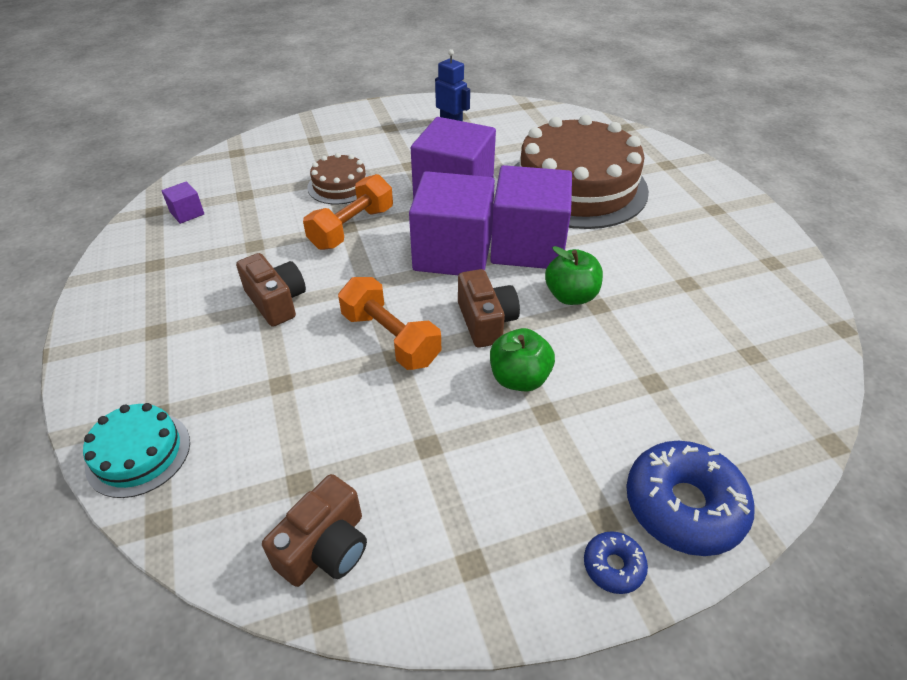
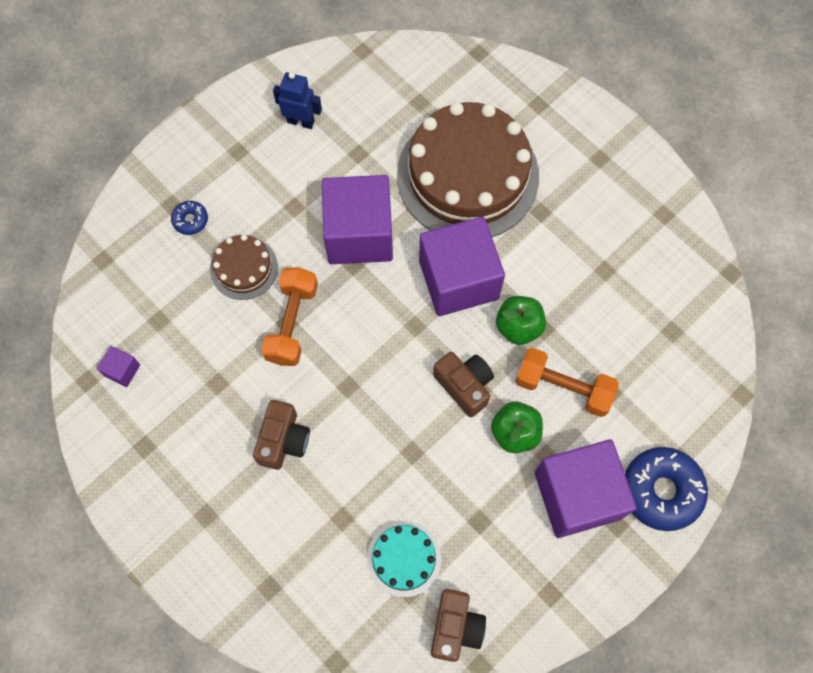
camera: 25 degrees left, 25 degrees up
(138, 453) = (282, 623): turquoise cake -> turquoise cake (404, 558)
(276, 301) = (283, 440): brown camera -> brown camera turned 75 degrees clockwise
(390, 338) = (399, 437): orange dumbbell -> orange dumbbell (563, 387)
(453, 253) = (399, 316): purple cube -> purple cube (577, 495)
(613, 566) = (633, 555): blue donut -> blue donut (190, 220)

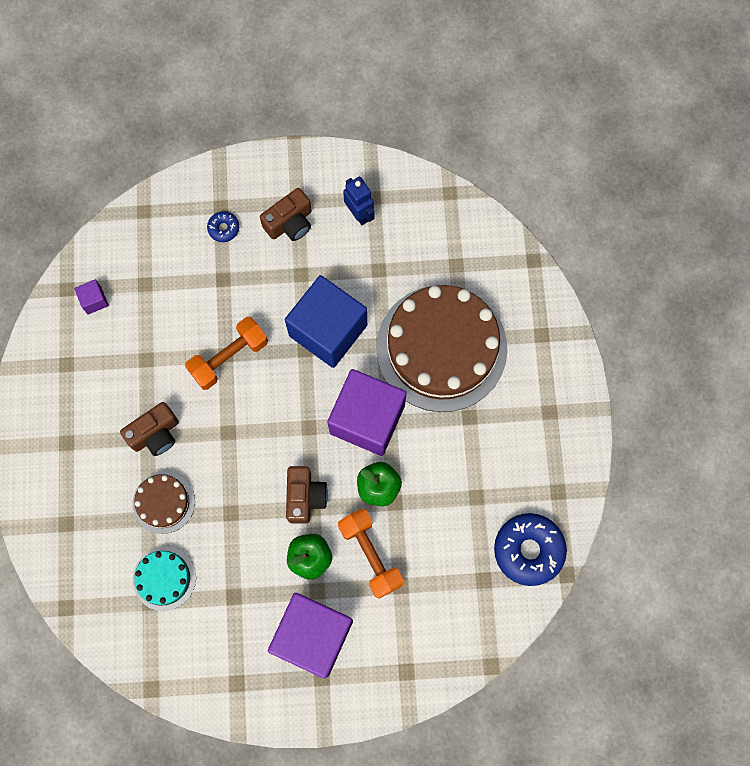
camera: 40 degrees right, 5 degrees up
(244, 268) = (230, 292): brown cake -> brown cake (164, 502)
(359, 234) = (328, 330): purple cube -> blue cube
(455, 627) = (158, 651): brown camera -> brown camera (290, 223)
(661, 490) = (372, 681): blue donut -> blue donut (528, 550)

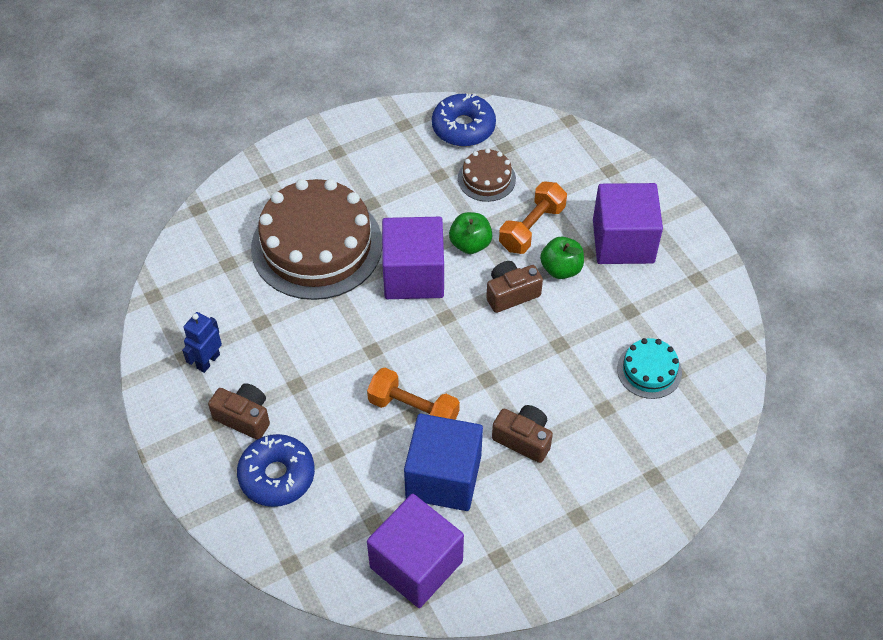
camera: 115 degrees left, 20 degrees down
(94, 300) = (416, 564): purple cube -> purple cube, size x2.49
(164, 502) = (583, 402): brown cake -> brown cake (486, 178)
(223, 228) = (277, 476): blue donut -> blue donut, size x2.07
(328, 330) = (343, 339): blue cube -> blue cube (443, 477)

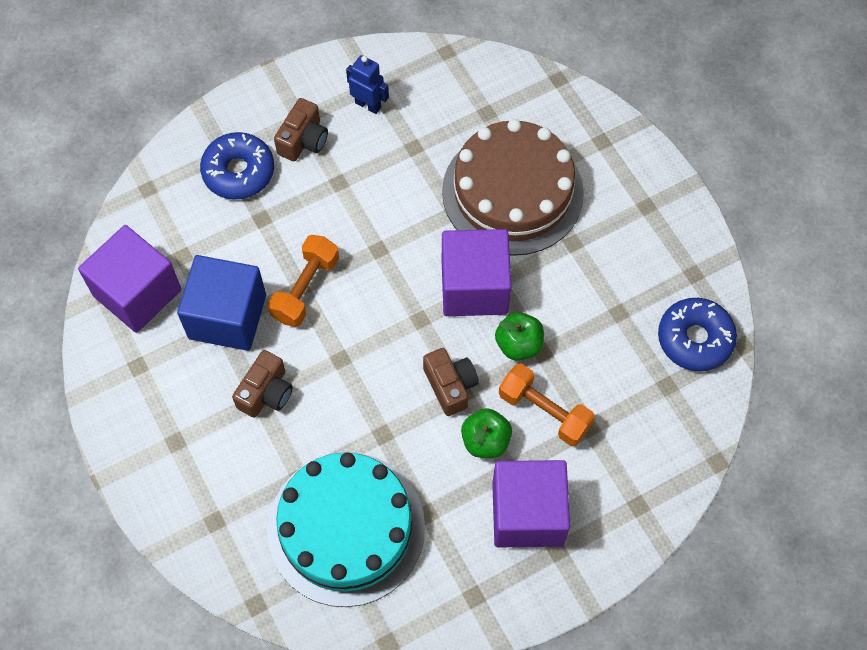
camera: 90 degrees right, 10 degrees up
(486, 178) = (616, 363): brown cake -> none
(649, 370) = (346, 528): turquoise cake -> turquoise cake, size x2.17

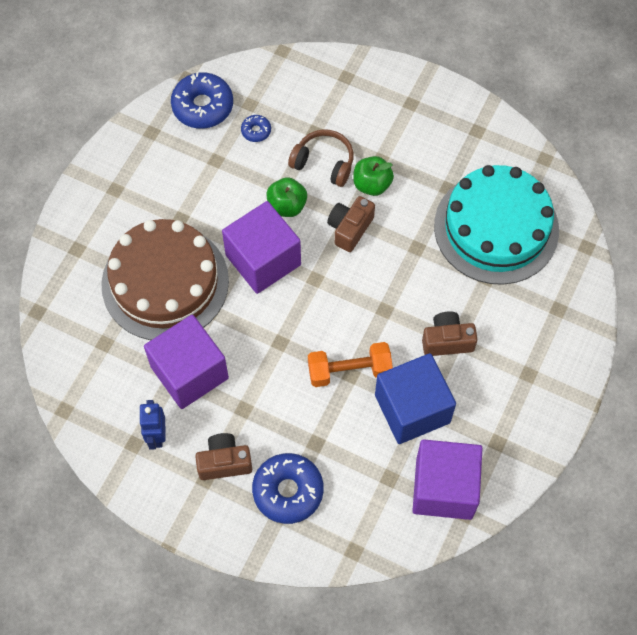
camera: 125 degrees left, 0 degrees up
(527, 513) = (401, 132): purple cube -> purple cube (189, 372)
(544, 411) = (324, 163): orange dumbbell -> brown headphones
(629, 371) = (256, 131): none -> blue donut

